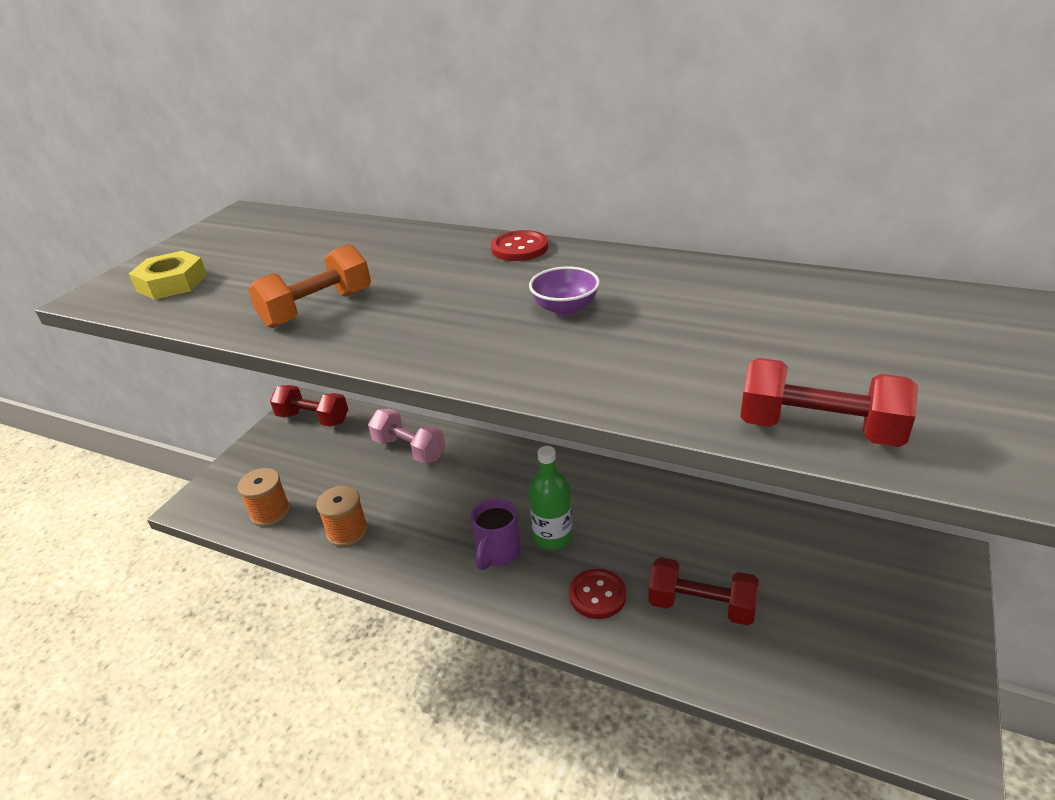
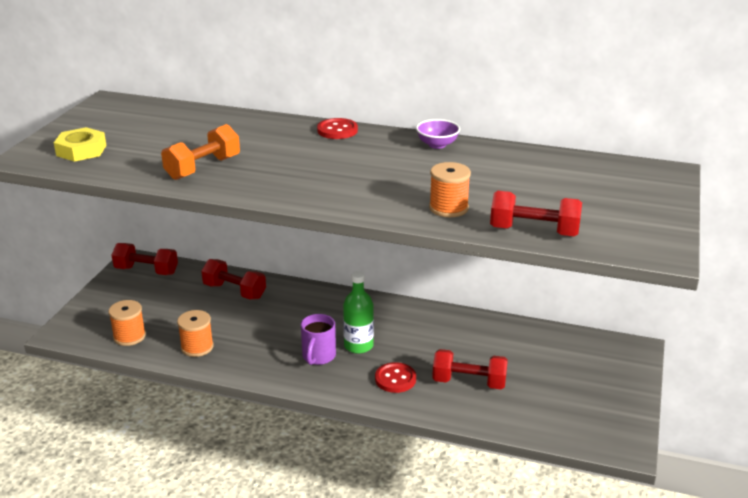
camera: 10 degrees left, 5 degrees down
(409, 449) = (234, 291): pink dumbbell -> red dumbbell
(565, 308) = (377, 169): purple bowl -> purple bowl (437, 145)
(670, 379) = (448, 208): none -> orange spool

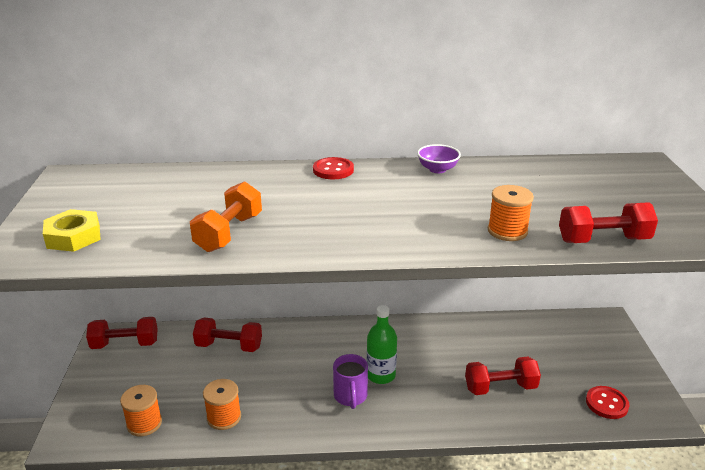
camera: 20 degrees left, 0 degrees up
(395, 379) = (435, 401): red button -> red button (606, 403)

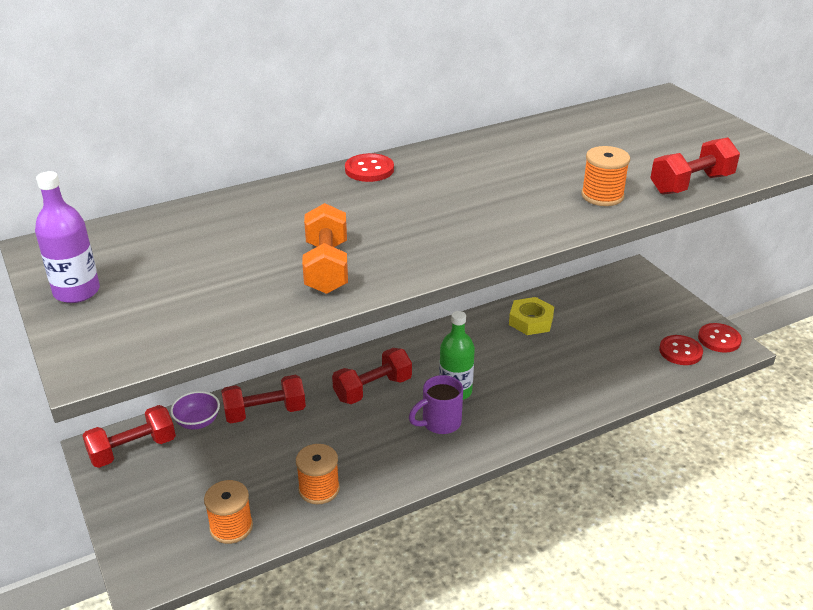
camera: 25 degrees left, 5 degrees up
(54, 208) = (77, 291): none -> purple bottle
(73, 237) = (145, 319): yellow nut -> yellow nut (531, 321)
(350, 397) = (439, 423): purple mug -> purple mug turned 90 degrees clockwise
(437, 169) = (478, 145): purple bowl -> purple bowl (197, 422)
(500, 387) = (578, 366): red dumbbell -> red dumbbell (373, 389)
(654, 404) = (719, 339): none -> red button

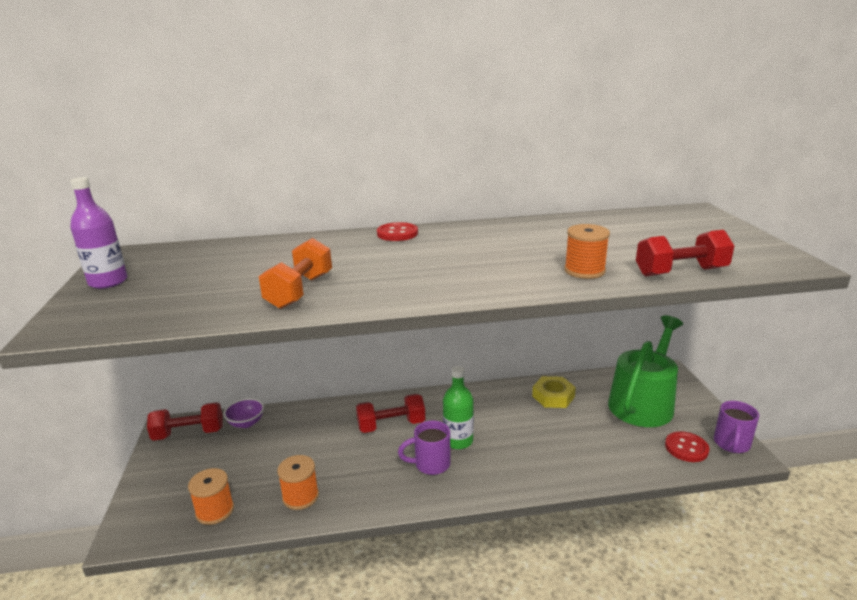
camera: 20 degrees right, 10 degrees down
(265, 412) = (298, 426): red dumbbell -> none
(623, 310) = (643, 402): none -> green watering can
(719, 339) = (731, 444): red button -> purple mug

